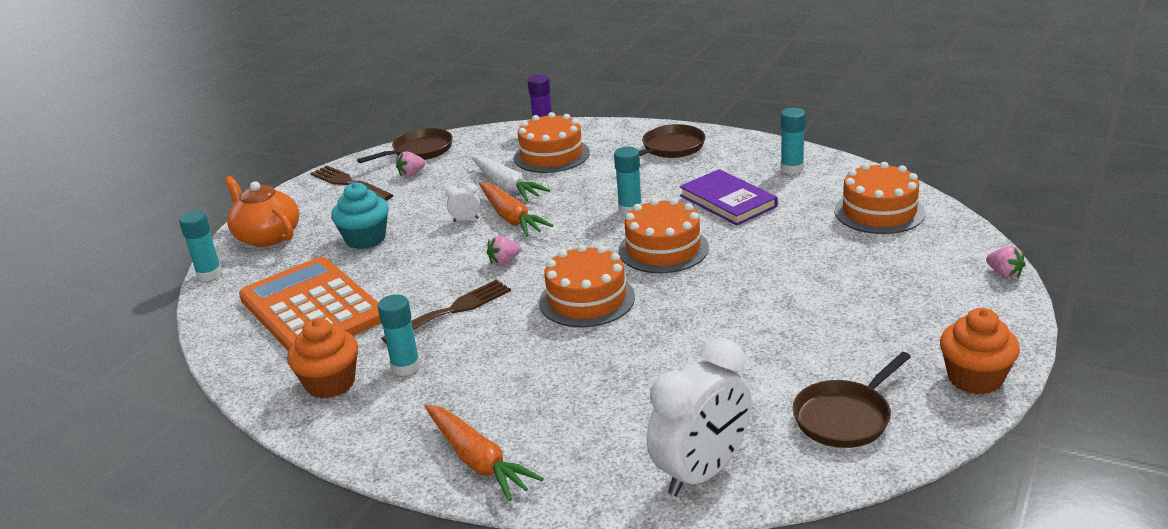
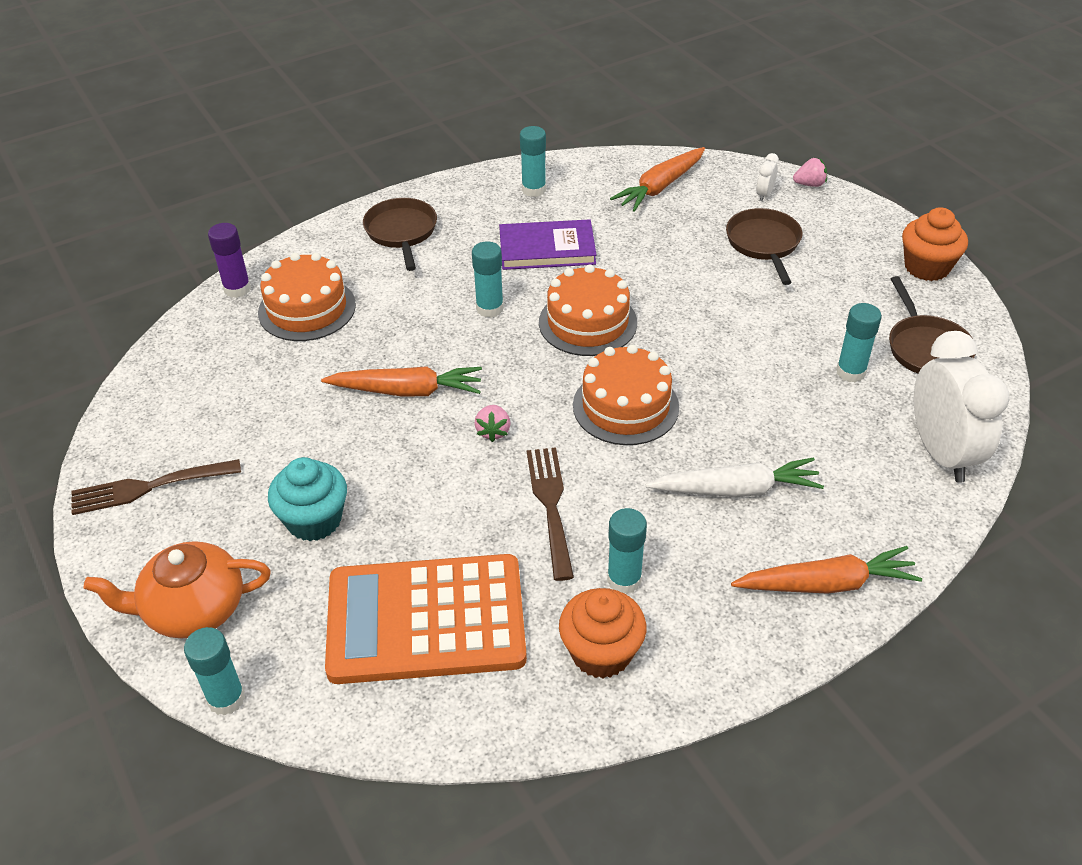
camera: 60 degrees left, 15 degrees up
(411, 174) = (200, 426): pink strawberry -> none
(419, 151) = (149, 399): brown pan -> brown pan (764, 244)
(466, 220) = (370, 425): white clock -> white clock (764, 194)
(506, 186) = (334, 367): white carrot -> white carrot (736, 489)
(755, 386) = (850, 372): none -> turquoise glue stick
(879, 212) = (660, 187): orange cake -> orange carrot

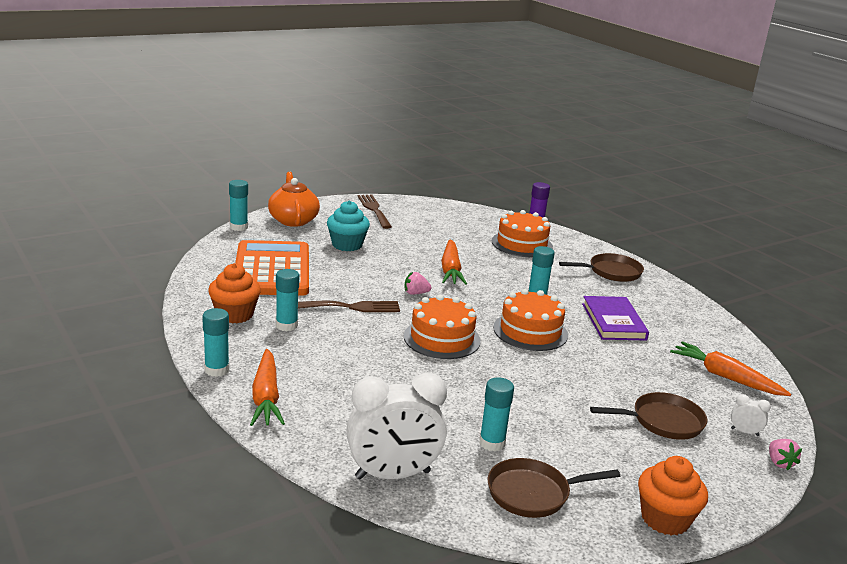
camera: 85 degrees right, 20 degrees down
(534, 190) = (689, 321): turquoise glue stick -> turquoise glue stick (217, 370)
(736, 489) = (358, 372): white carrot -> none

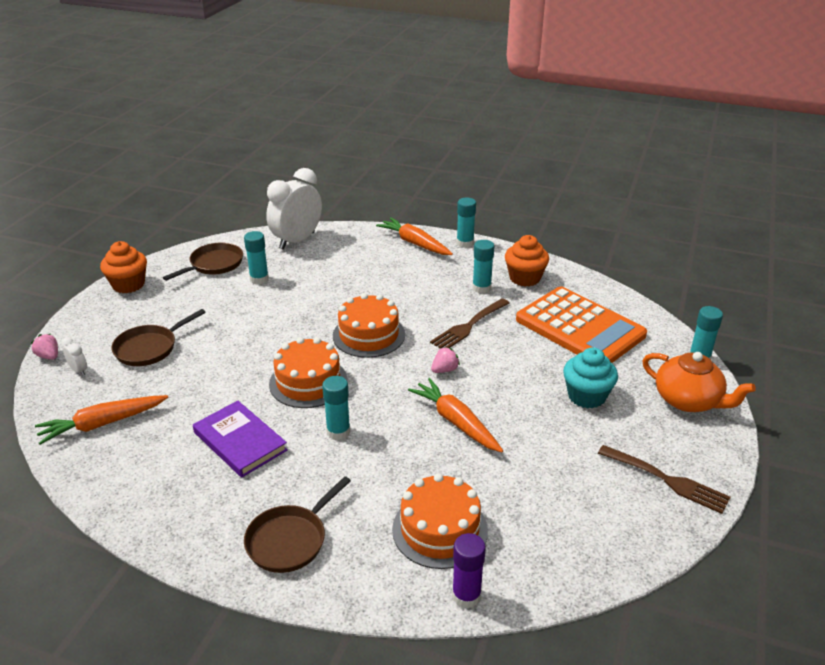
camera: 145 degrees right, 10 degrees up
(725, 377) = (102, 424): orange carrot -> orange carrot turned 150 degrees clockwise
(744, 432) = (79, 370): white clock -> white clock turned 120 degrees counterclockwise

